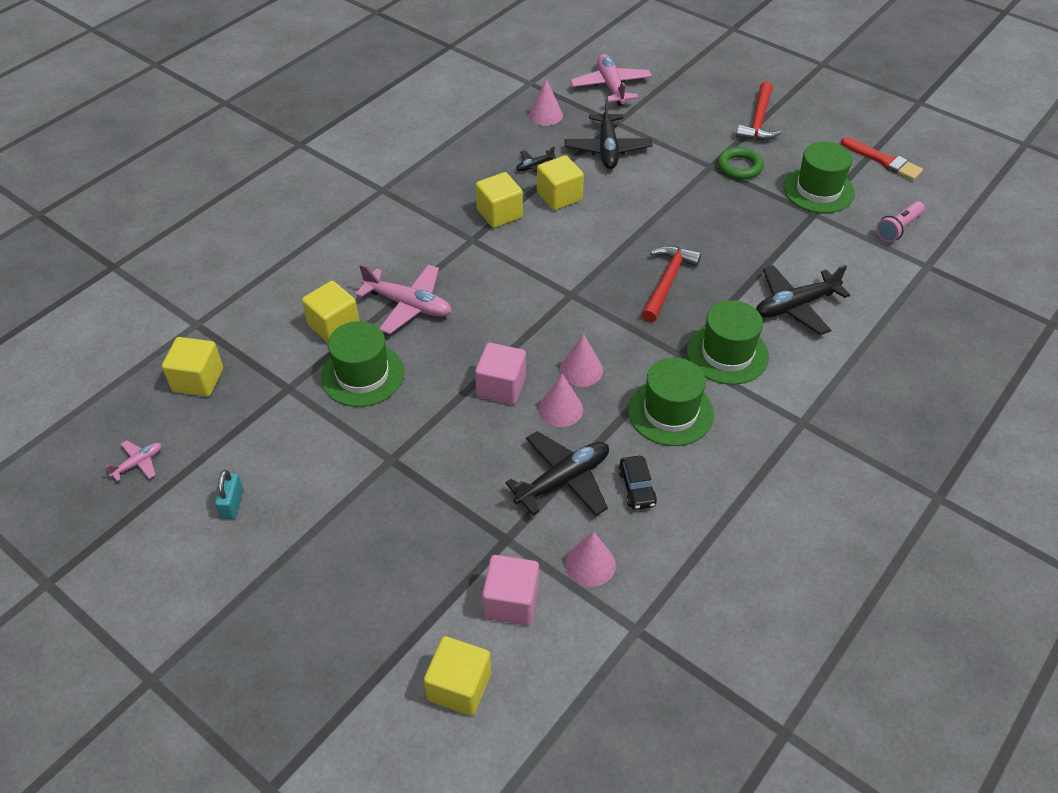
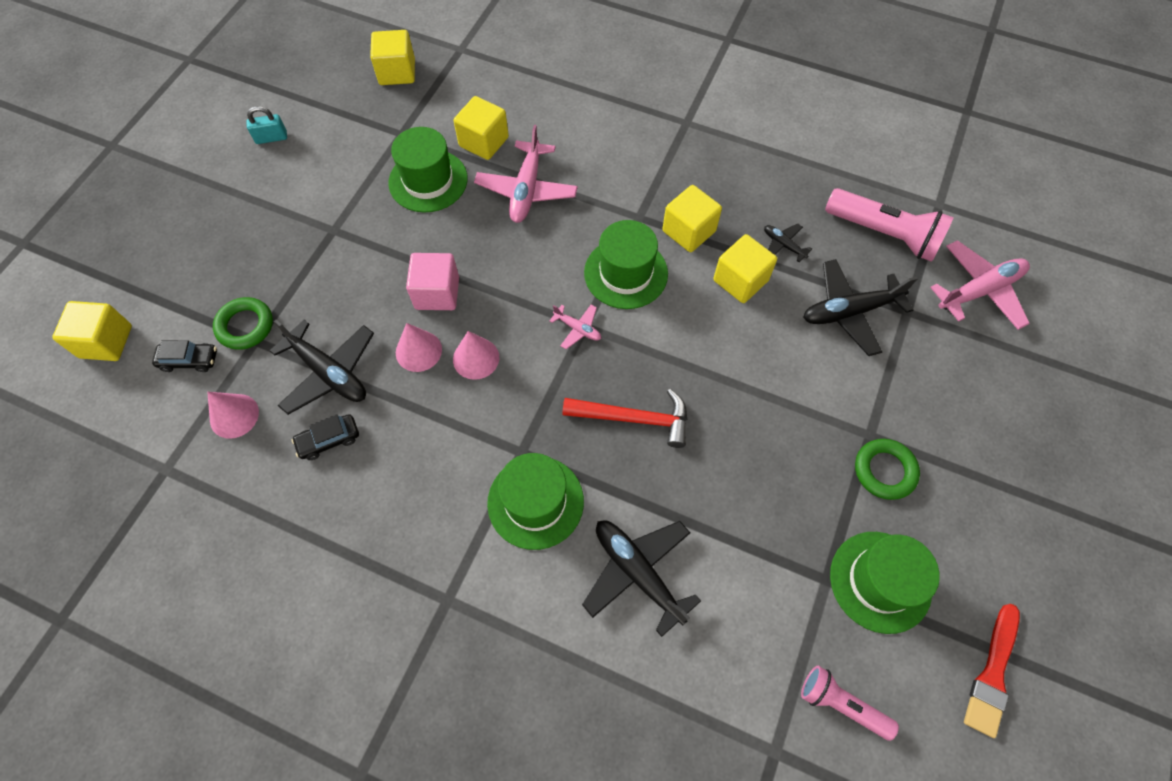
camera: 75 degrees right, 15 degrees up
(138, 463) = (303, 67): pink plane -> pink plane (577, 329)
(485, 547) = (245, 326): none -> green ring
(511, 602) = (189, 360): pink cube -> black car
(545, 115) = (884, 234): pink cone -> pink flashlight
(670, 412) = (435, 455): green hat -> green hat (626, 273)
(758, 121) = (999, 482): red hammer -> none

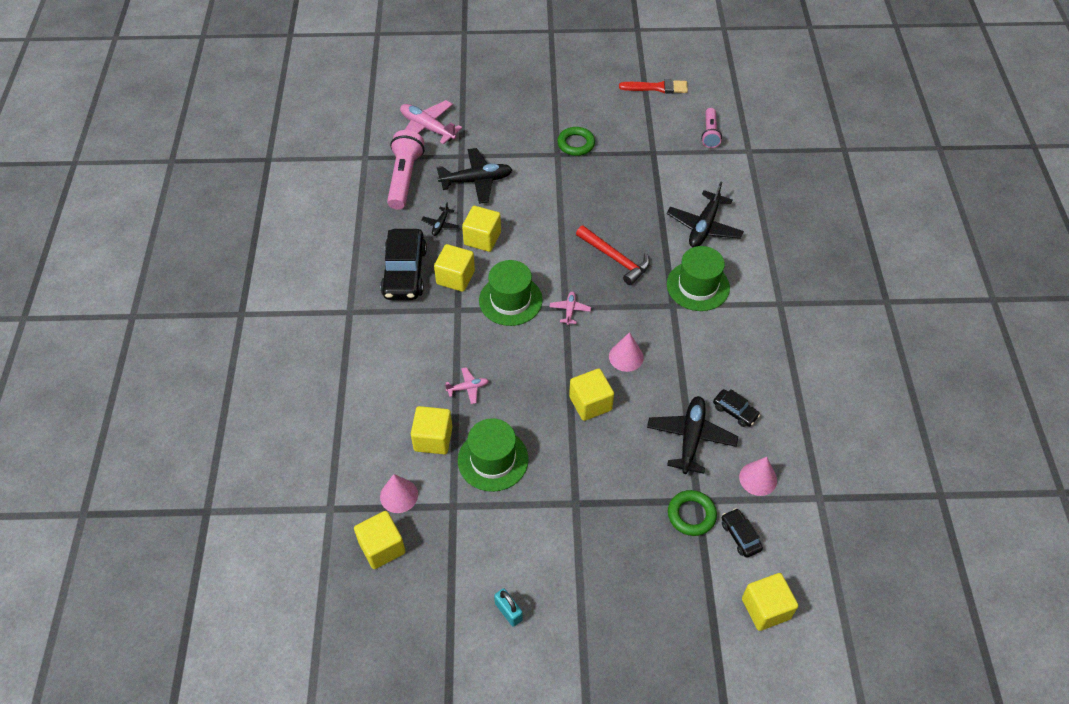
camera: 115 degrees left, 10 degrees down
(418, 351) = (641, 392): pink cone -> pink cone (399, 495)
(437, 293) = (590, 403): pink cube -> yellow cube
(526, 190) = (468, 388): pink plane -> pink plane, size x0.50
(634, 419) = (615, 259): red hammer -> red hammer turned 150 degrees clockwise
(720, 186) = (404, 272): none -> black car
(849, 311) = (476, 181): black plane -> black plane turned 60 degrees counterclockwise
(880, 581) = (639, 133): green hat -> none

